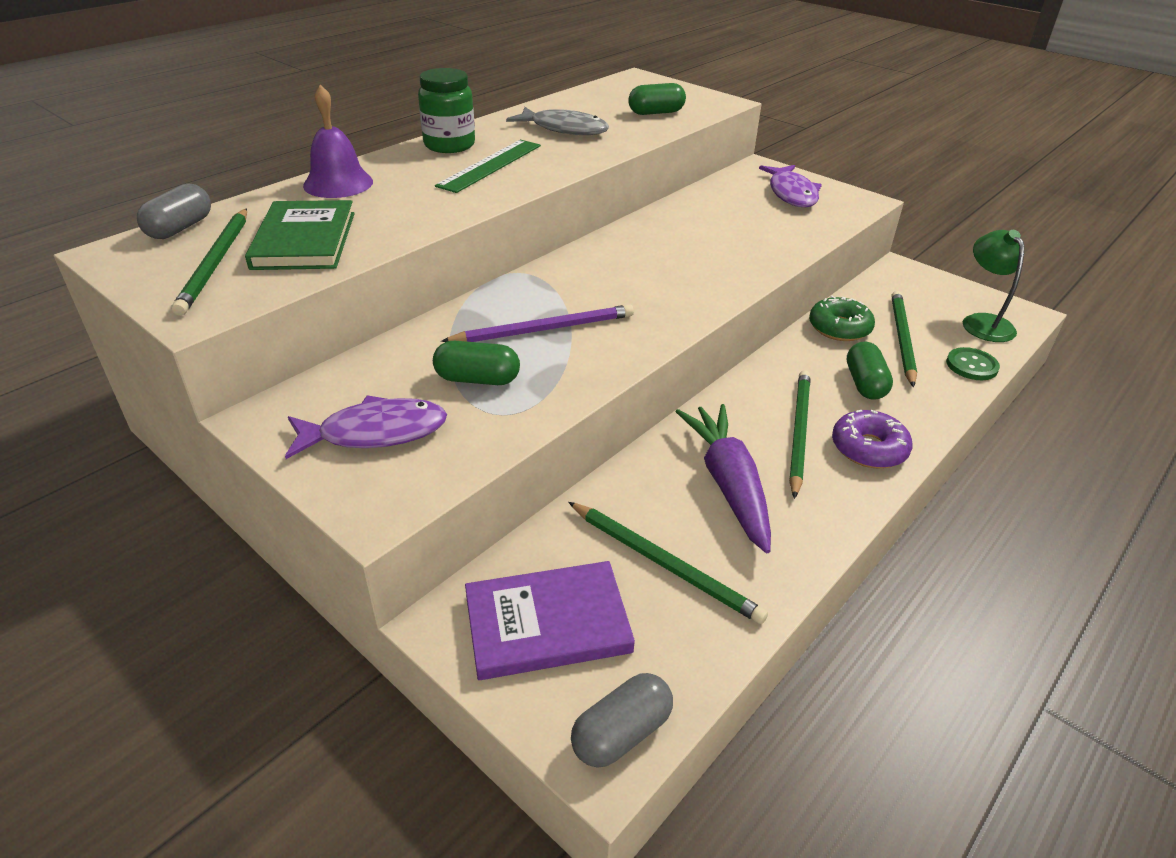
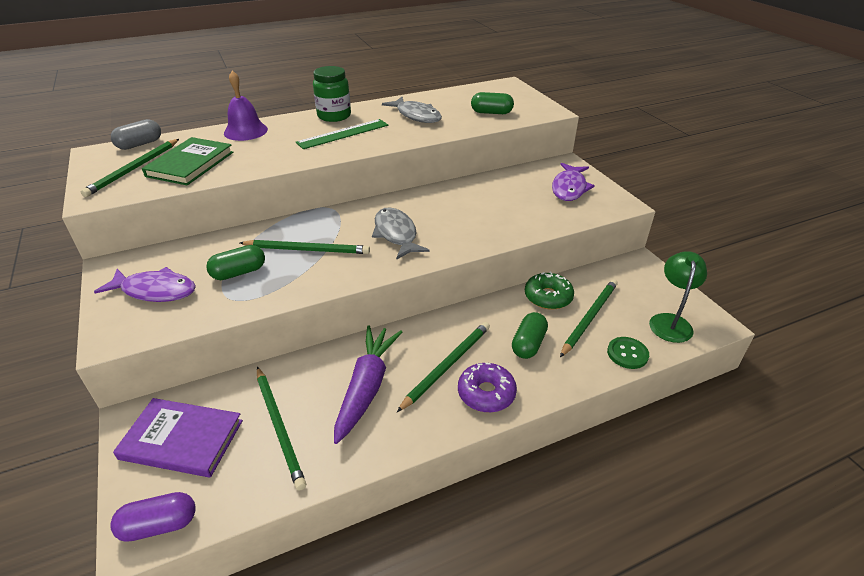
camera: 25 degrees right, 0 degrees up
(477, 379) = (239, 272): green capsule -> green capsule turned 60 degrees counterclockwise
(544, 329) = (307, 250): purple pencil -> green pencil
(621, 733) = (159, 525): grey capsule -> purple capsule
(642, 286) = (396, 234): none -> grey fish

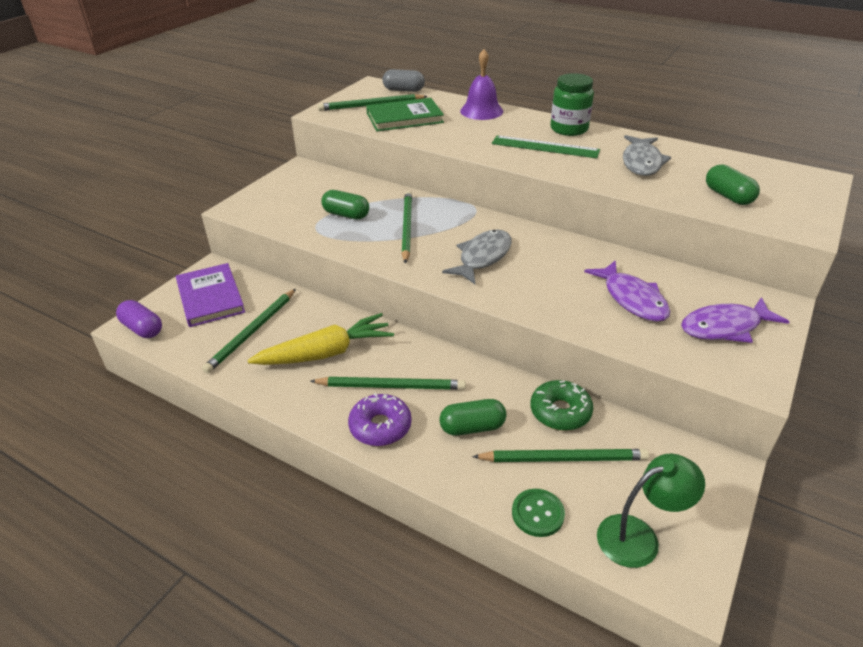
camera: 55 degrees right, 0 degrees up
(155, 291) = (293, 196): purple fish -> purple fish (632, 299)
(307, 250) = (407, 227): green pencil -> green pencil turned 150 degrees counterclockwise
(367, 387) = (326, 353): purple carrot -> yellow carrot

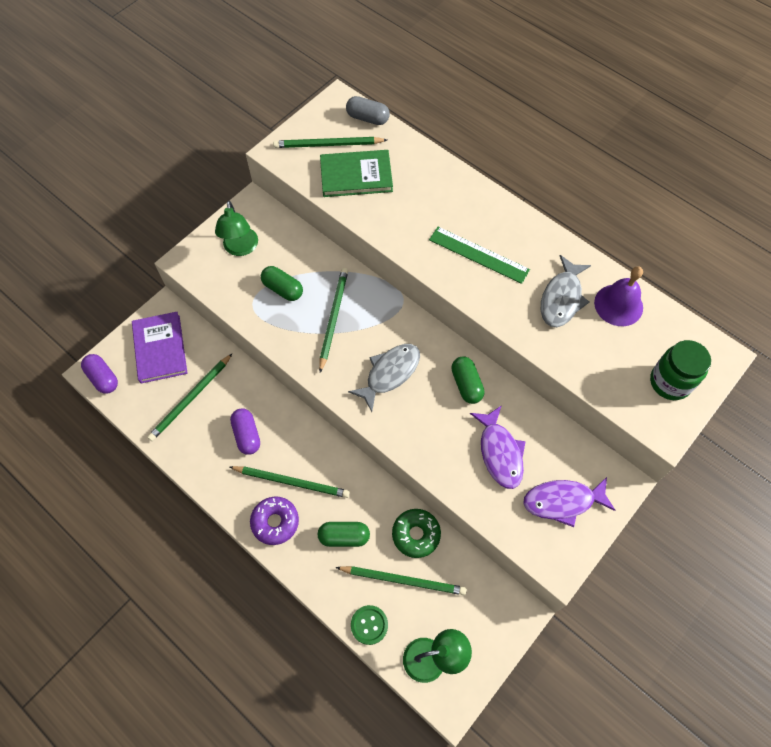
camera: 10 degrees right, 25 degrees up
(294, 194) = (241, 248): none -> green lamp
(326, 353) = (247, 435): yellow carrot -> purple capsule
(481, 111) = (436, 175): purple bell -> purple bell (618, 305)
(569, 129) = (513, 226): green jar -> green jar (670, 382)
(728, 196) = (618, 369): green capsule -> green capsule (466, 384)

